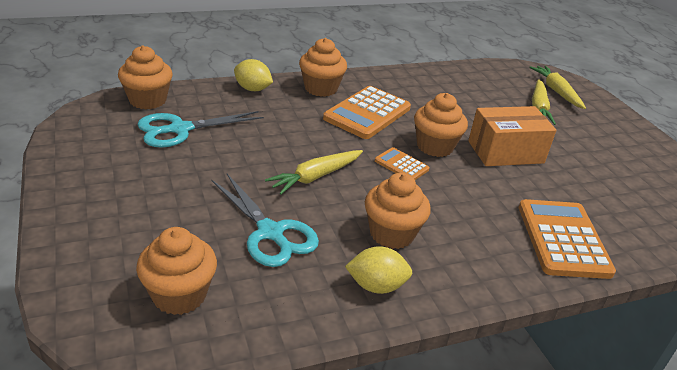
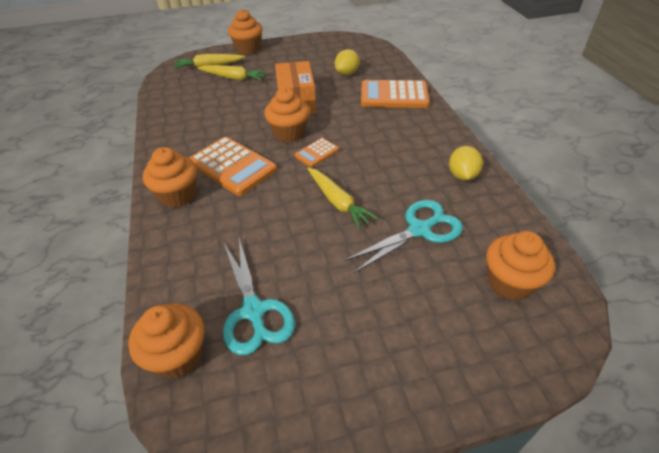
camera: 80 degrees left, 10 degrees up
(252, 89) = (168, 250): yellow lemon -> yellow lemon (347, 73)
(392, 234) = (405, 164): orange cupcake -> orange cupcake (248, 49)

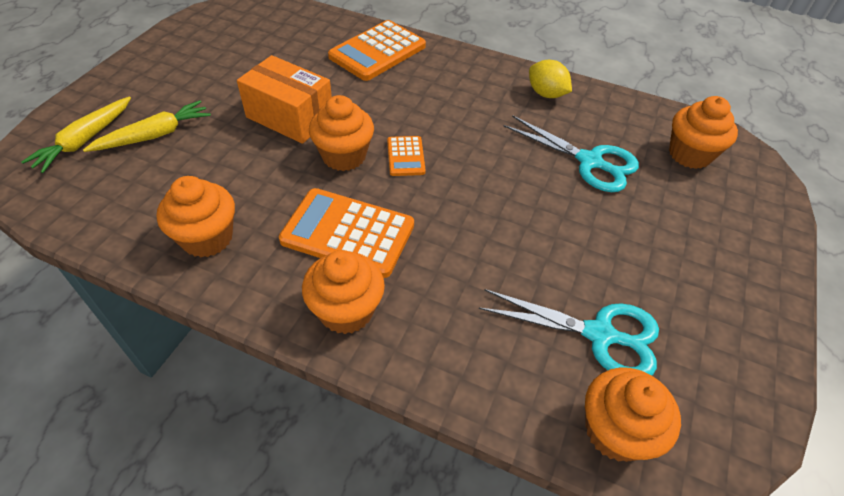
camera: 55 degrees left, 5 degrees up
(232, 166) = (348, 233): orange calculator -> orange calculator turned 150 degrees counterclockwise
(248, 49) = (104, 87): orange cupcake -> orange cupcake (207, 238)
(338, 202) = (501, 188): yellow carrot -> none
(347, 73) = (290, 53): yellow lemon -> none
(419, 230) = (589, 161): turquoise scissors -> turquoise scissors turned 120 degrees clockwise

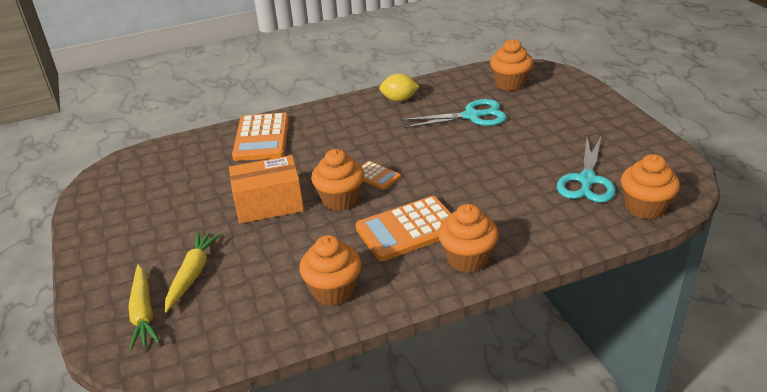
camera: 40 degrees left, 15 degrees down
(599, 335) = (587, 180): turquoise scissors -> turquoise scissors turned 135 degrees clockwise

